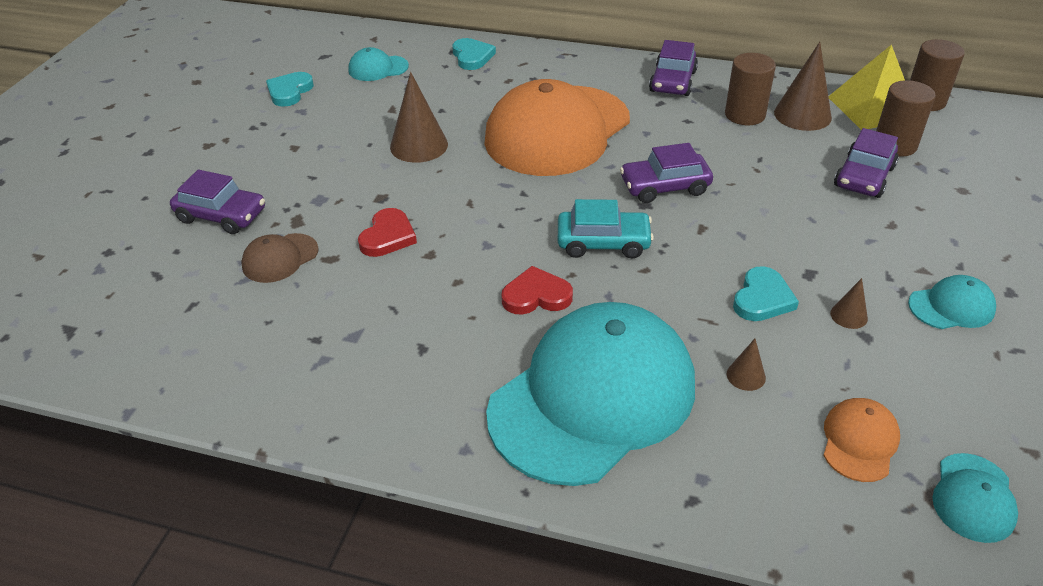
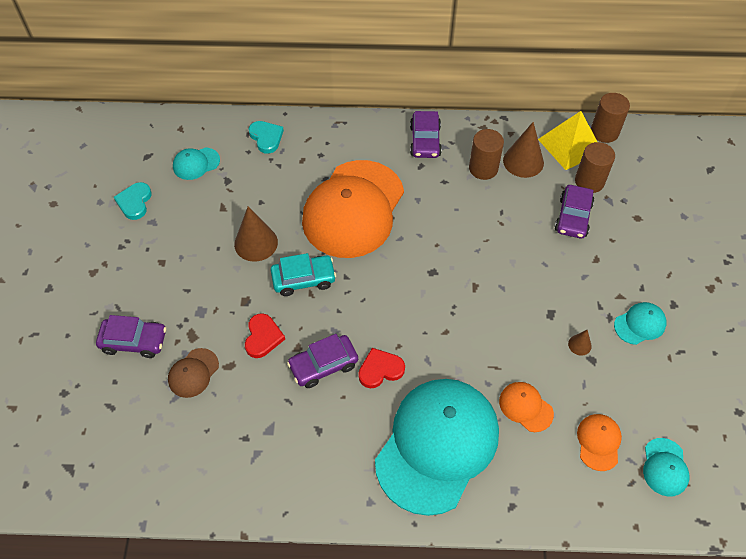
camera: 15 degrees left, 15 degrees up
(603, 243) = (412, 313): turquoise car -> turquoise car (303, 279)
(665, 187) = (442, 252): purple car -> purple car (323, 365)
(746, 376) = (525, 407): brown cone -> orange cap
(762, 298) = (525, 341): turquoise heart -> none

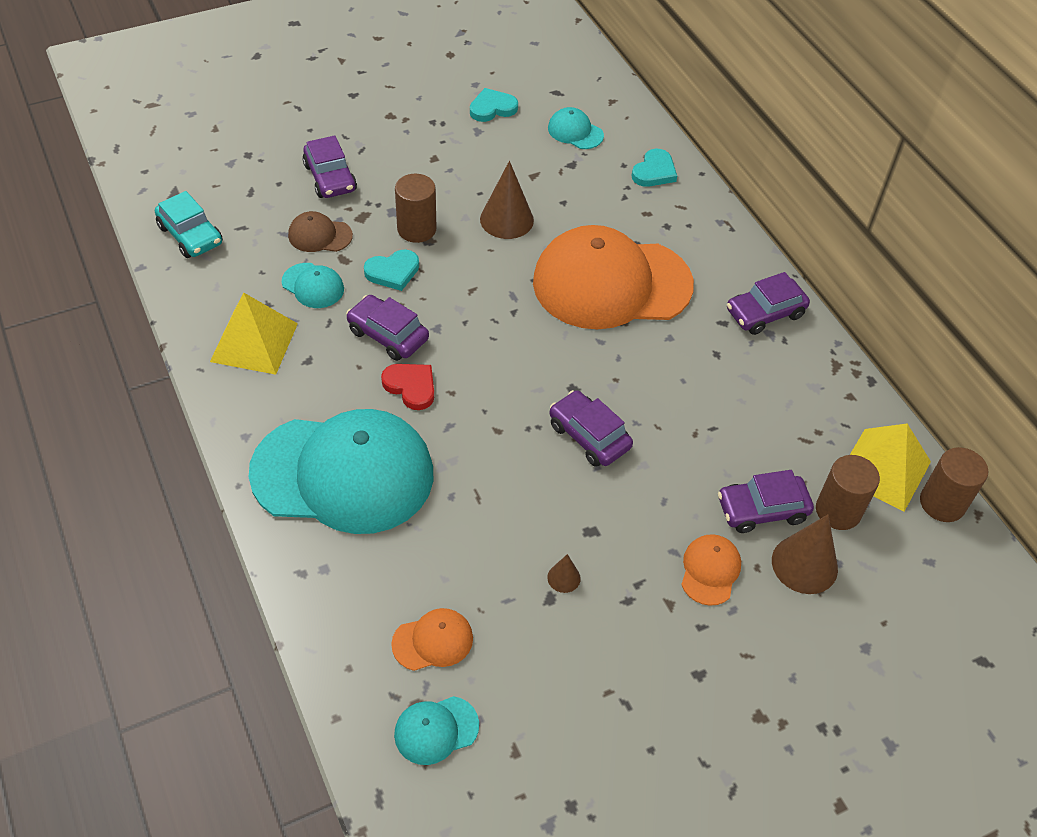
camera: 60 degrees right, 5 degrees down
(263, 337) = (393, 272): red heart -> turquoise heart
(279, 462) = (254, 342): none -> yellow pyramid
(303, 279) = (486, 277): turquoise car -> turquoise car (190, 235)
(476, 281) = (589, 436): none -> purple car
(483, 168) = (768, 386): brown cylinder -> brown cylinder (416, 229)
(523, 161) = (813, 425): brown cone -> brown cone (804, 564)
(525, 407) = (440, 546): orange cap -> orange cap (710, 570)
(640, 324) = (639, 640): turquoise cap -> turquoise cap (313, 286)

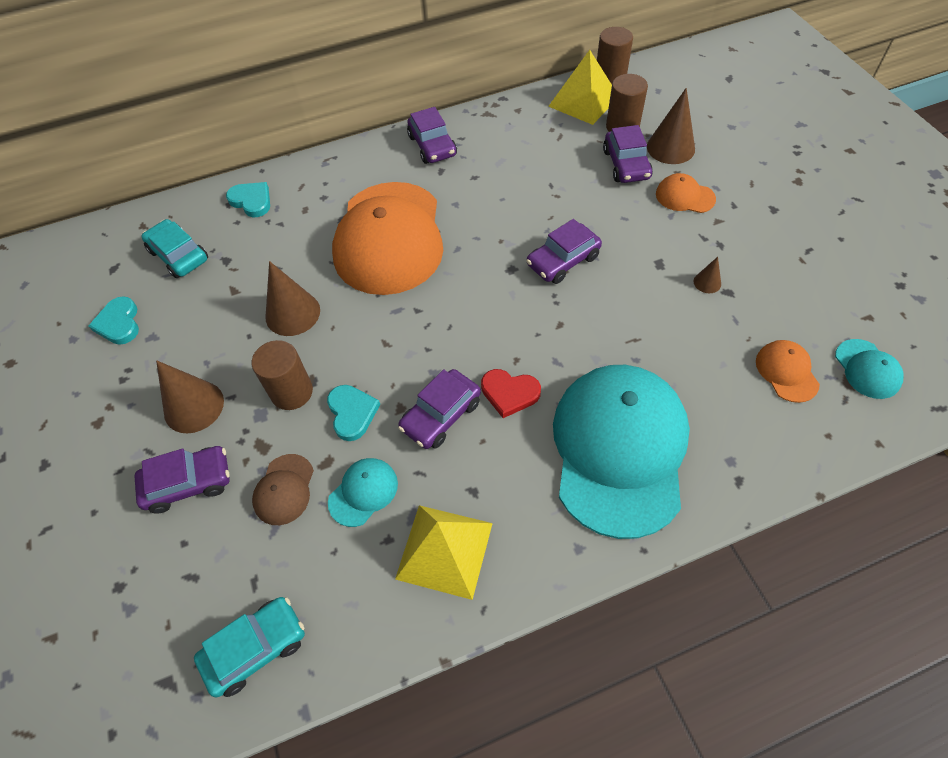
camera: 80 degrees left, 5 degrees up
(403, 169) = (194, 406): none -> brown cone
(411, 387) = (509, 393): red heart -> red heart turned 120 degrees counterclockwise
(575, 132) = (179, 255): turquoise cap -> turquoise car

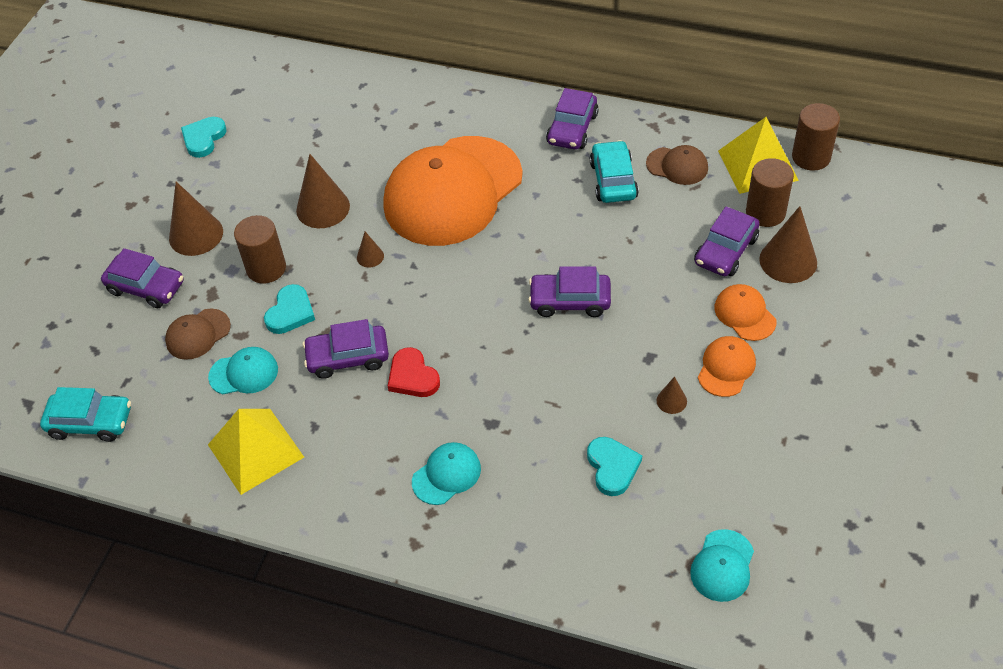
camera: 40 degrees right, 5 degrees down
(179, 255) = (288, 108): turquoise car -> turquoise car (613, 180)
(251, 201) = (381, 93): turquoise heart -> turquoise heart (612, 467)
(374, 325) = (370, 256): none -> brown cone
(533, 130) = (677, 166): none -> brown cap
(619, 449) = (446, 475): turquoise cap -> turquoise cap, size x0.41
(786, 372) = (648, 517): orange cap -> orange cap (726, 368)

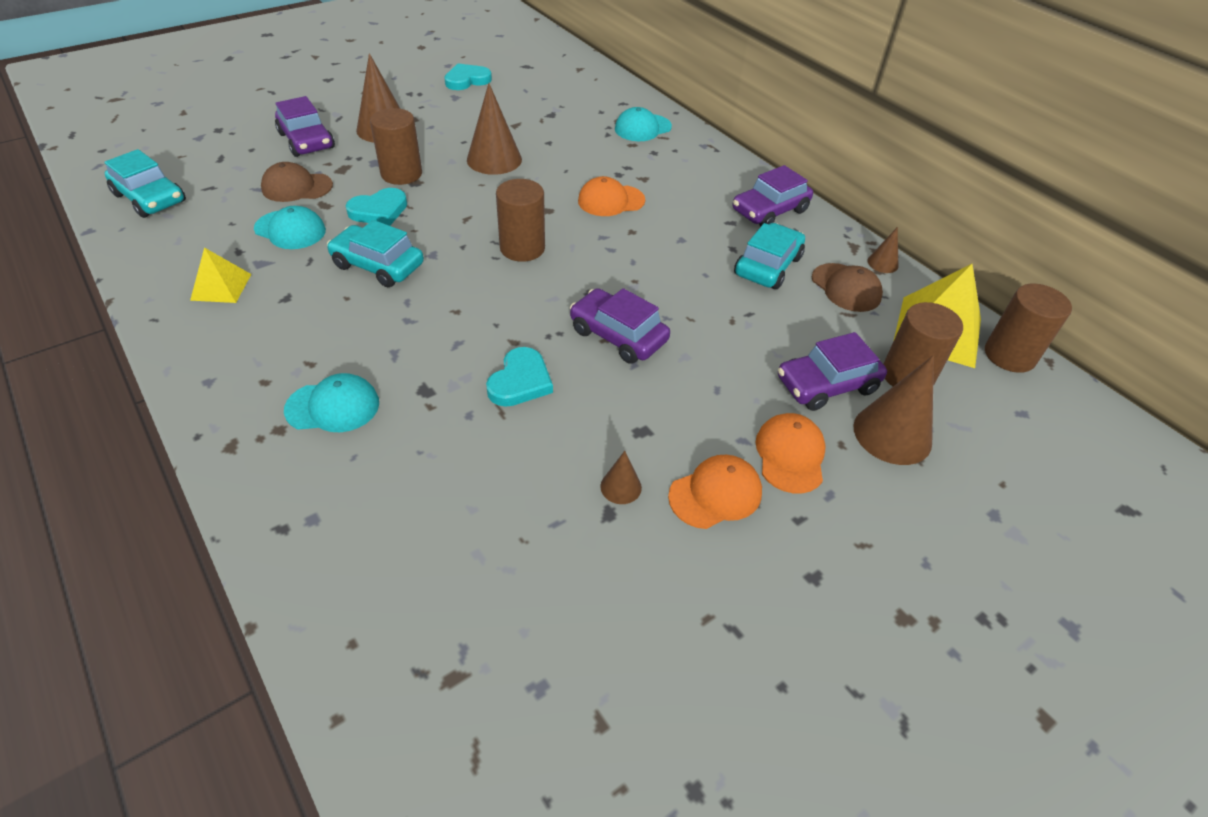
camera: 30 degrees right, 5 degrees down
(255, 451) = (221, 287): yellow pyramid -> yellow pyramid, size x0.57
(348, 357) = (378, 265): purple car -> turquoise car
(370, 256) = (487, 208): brown cone -> brown cone (882, 263)
(412, 376) = (408, 310): red heart -> none
(434, 275) = (522, 248): none -> brown cylinder
(453, 191) = (611, 201): orange cap -> orange cap, size x0.41
(612, 467) = (488, 509): turquoise heart -> turquoise heart (520, 381)
(722, 566) = (484, 711): turquoise cap -> turquoise cap (642, 128)

